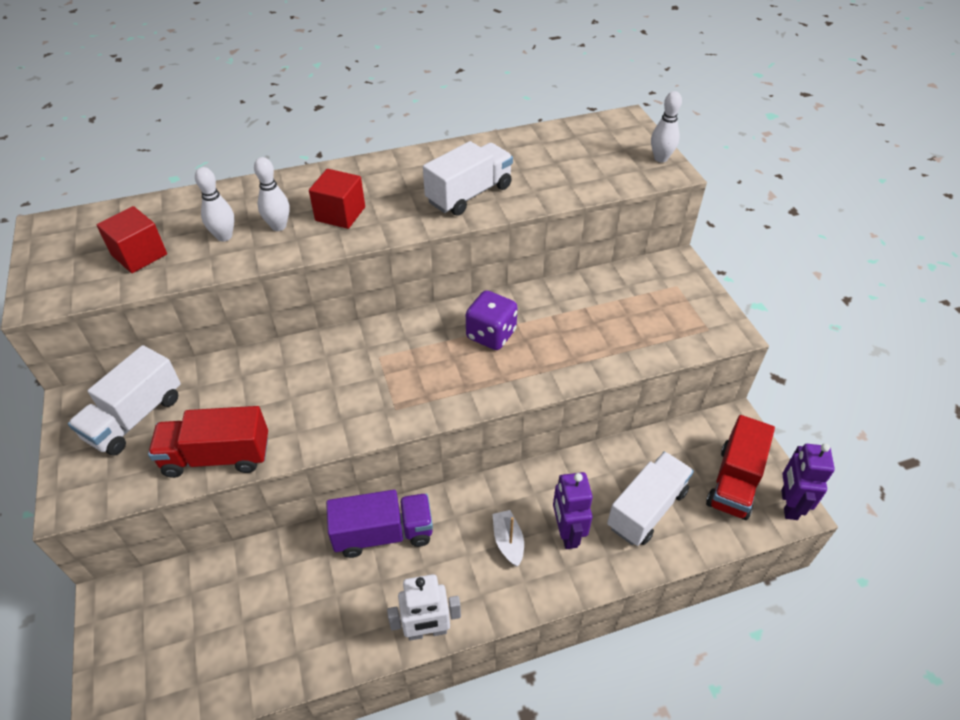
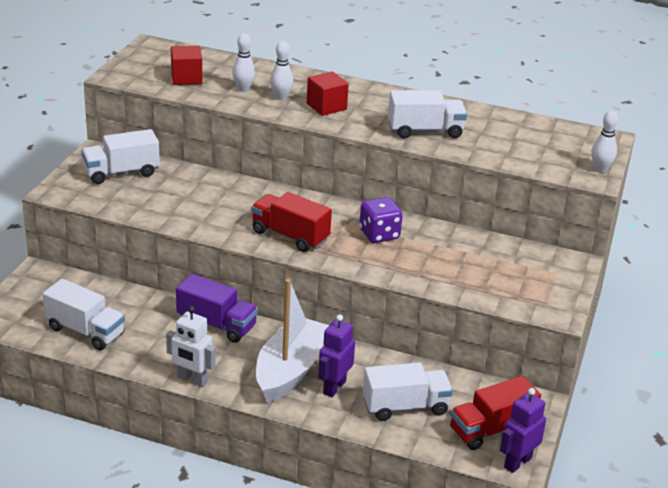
camera: 35 degrees right, 15 degrees down
(217, 456) = (146, 211): red truck -> red truck (290, 236)
(247, 651) = (85, 331): none -> white truck
(508, 541) = (290, 370): white boat -> white boat, size x2.41

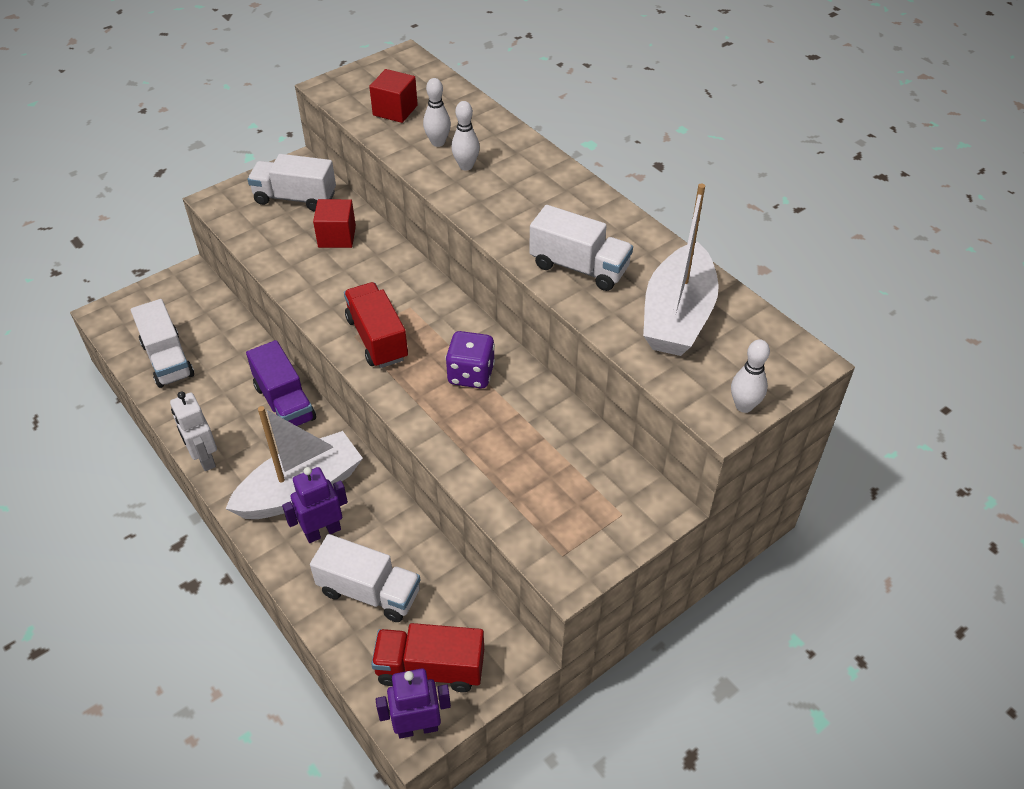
camera: 35 degrees right, 15 degrees up
(326, 106) = (502, 195): red cube -> red cube (337, 237)
(513, 138) = (677, 316): none -> white boat

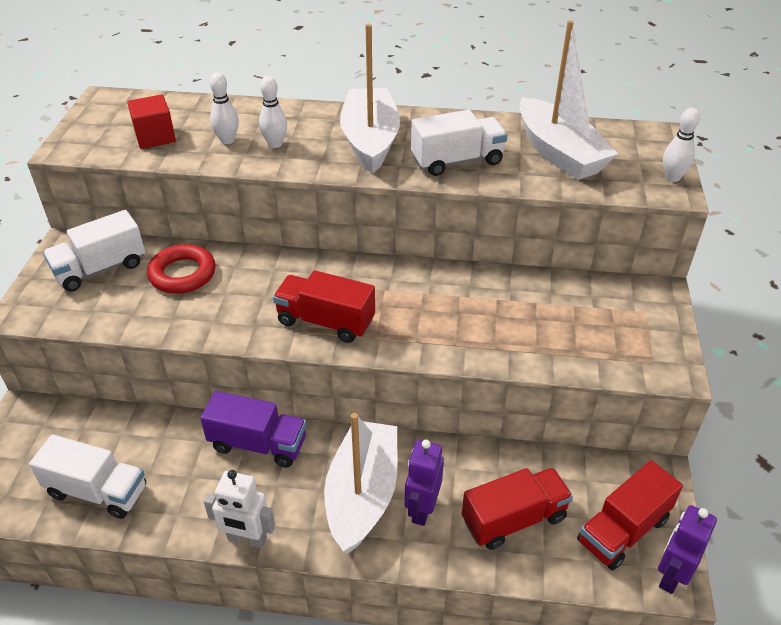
camera: 45 degrees left, 5 degrees down
(337, 237) = (182, 274): red cube -> red ring
(369, 592) = (514, 519): white truck -> red truck
(471, 374) = (429, 298): purple dice -> none
(539, 206) = (370, 141): none -> white boat

